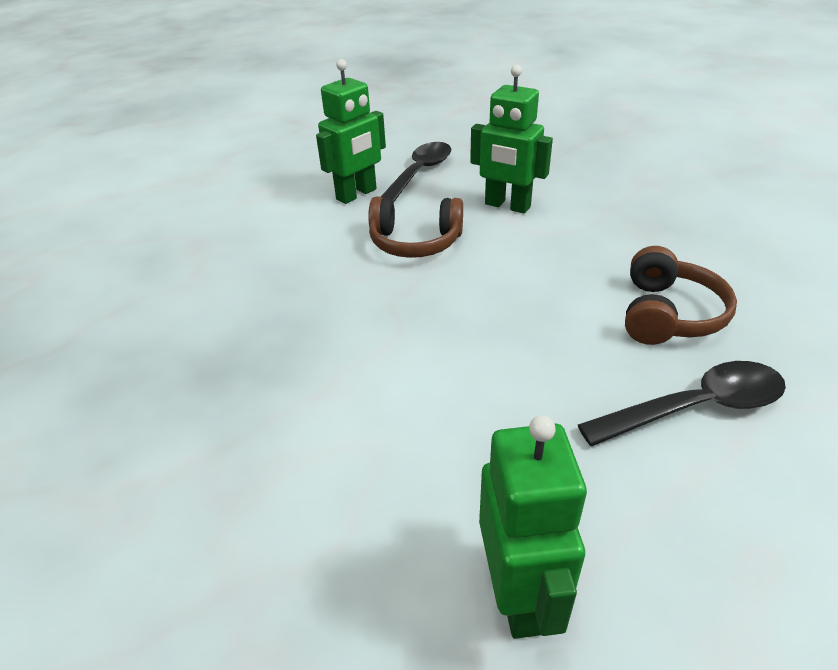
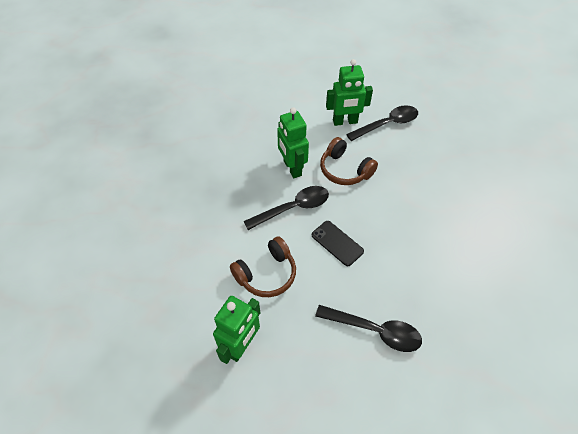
camera: 35 degrees right, 15 degrees up
(385, 323) = (293, 208): none -> black spoon
(504, 329) = (337, 243): none -> black phone
(507, 206) = (410, 172): green robot -> green robot (292, 168)
(668, 314) = (416, 283): brown headphones -> brown headphones (266, 274)

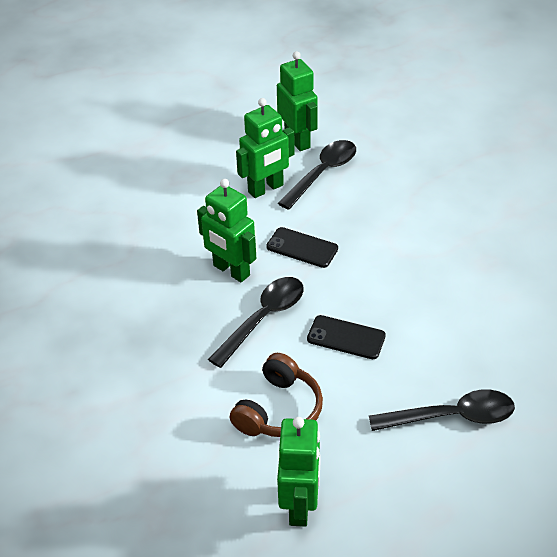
camera: 25 degrees left, 10 degrees down
(344, 170) = (302, 248): brown headphones -> black phone
(384, 96) = (297, 140): none -> green robot

